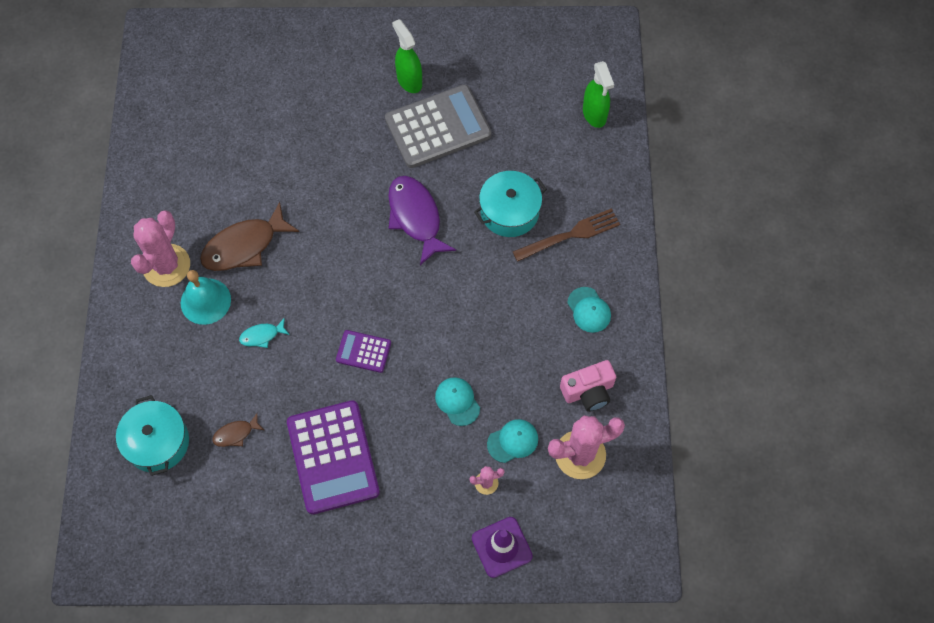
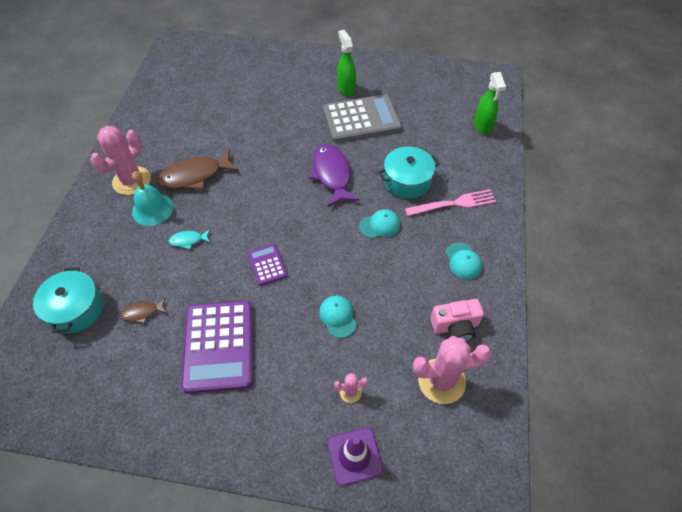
camera: 10 degrees right, 10 degrees down
(363, 351) = (267, 264): purple calculator -> purple calculator turned 45 degrees clockwise
(513, 441) = (381, 358): turquoise cap -> turquoise cap (380, 225)
(570, 235) = (453, 204): brown fork -> pink fork

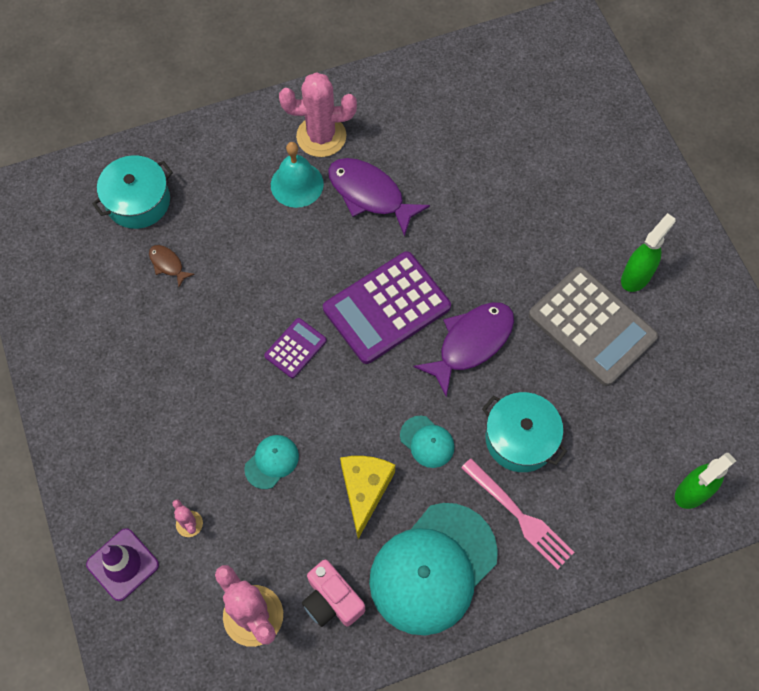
camera: 60 degrees right, 10 degrees up
(188, 240) = (278, 248): turquoise fish -> none
(195, 176) = (369, 194): brown fish -> purple fish
(219, 346) = (171, 361): purple calculator -> purple calculator (387, 308)
(391, 272) = (364, 490): none -> yellow cheese
(463, 261) = (433, 568): turquoise cap -> turquoise cap, size x2.28

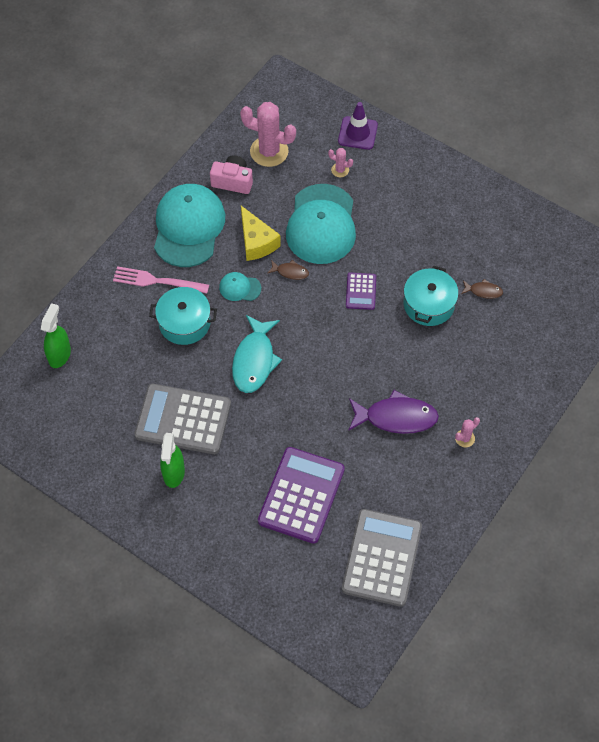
camera: 145 degrees right, 5 degrees down
(138, 201) = (541, 317): turquoise pot -> turquoise pot (429, 304)
(271, 462) = (321, 224): turquoise cap -> turquoise cap, size x2.28
(297, 184) = (451, 393): turquoise bell -> none
(321, 136) = (465, 438): pink cactus -> pink cactus, size x0.46
(354, 423) = (290, 272): none -> brown fish
(387, 308) = (324, 349): purple calculator -> purple calculator (301, 495)
(471, 343) = (254, 361): purple fish -> turquoise fish
(485, 85) = (381, 558): none -> grey calculator

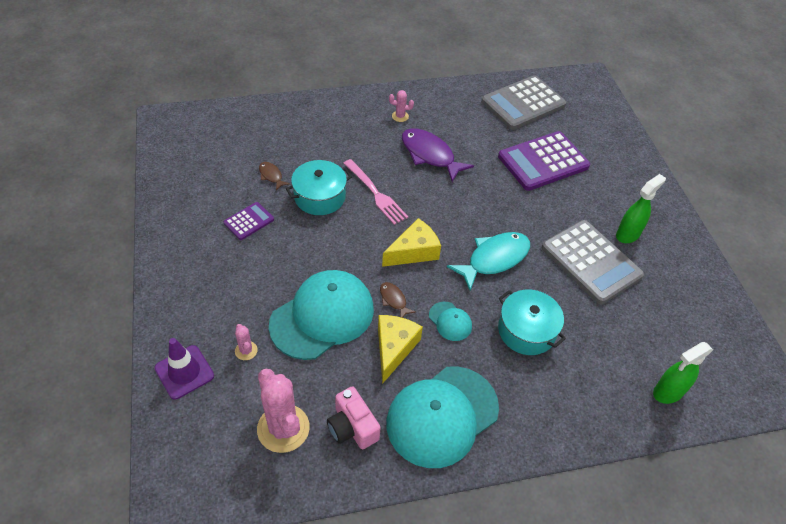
camera: 140 degrees left, 10 degrees down
(157, 281) = (520, 387): pink fork -> pink fork (375, 193)
(315, 318) = (414, 251): none -> yellow cheese
(361, 291) = (356, 242): purple calculator -> purple calculator (249, 221)

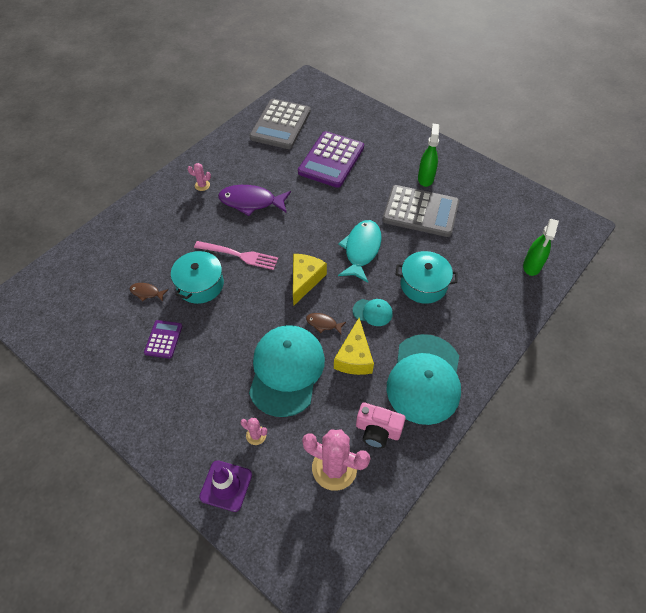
camera: 35 degrees left, 5 degrees up
(394, 348) = (354, 357): yellow cheese -> yellow cheese turned 150 degrees counterclockwise
(400, 116) = (202, 185): pink cactus -> pink cactus turned 45 degrees clockwise

